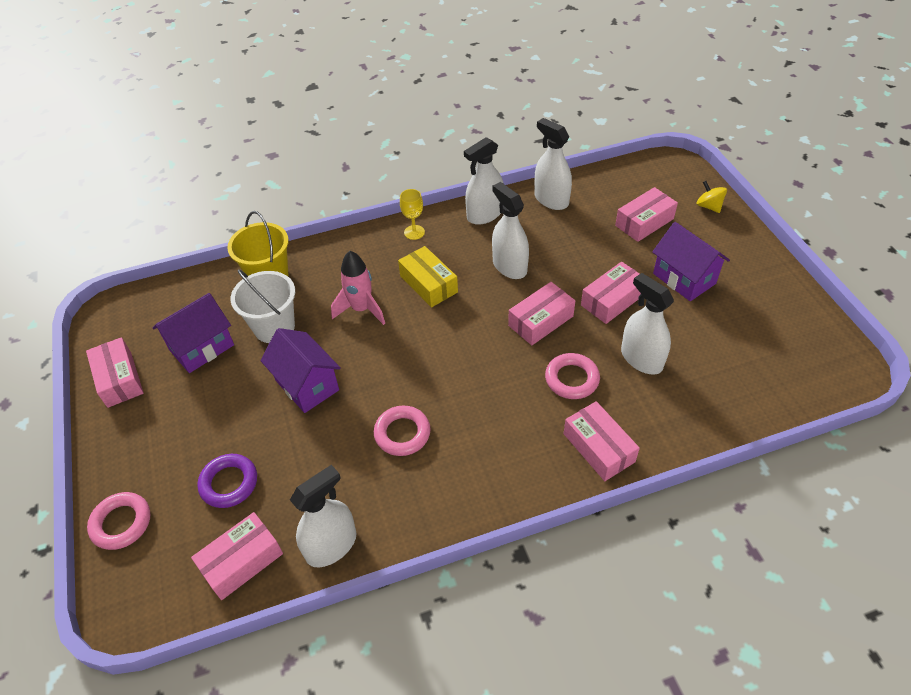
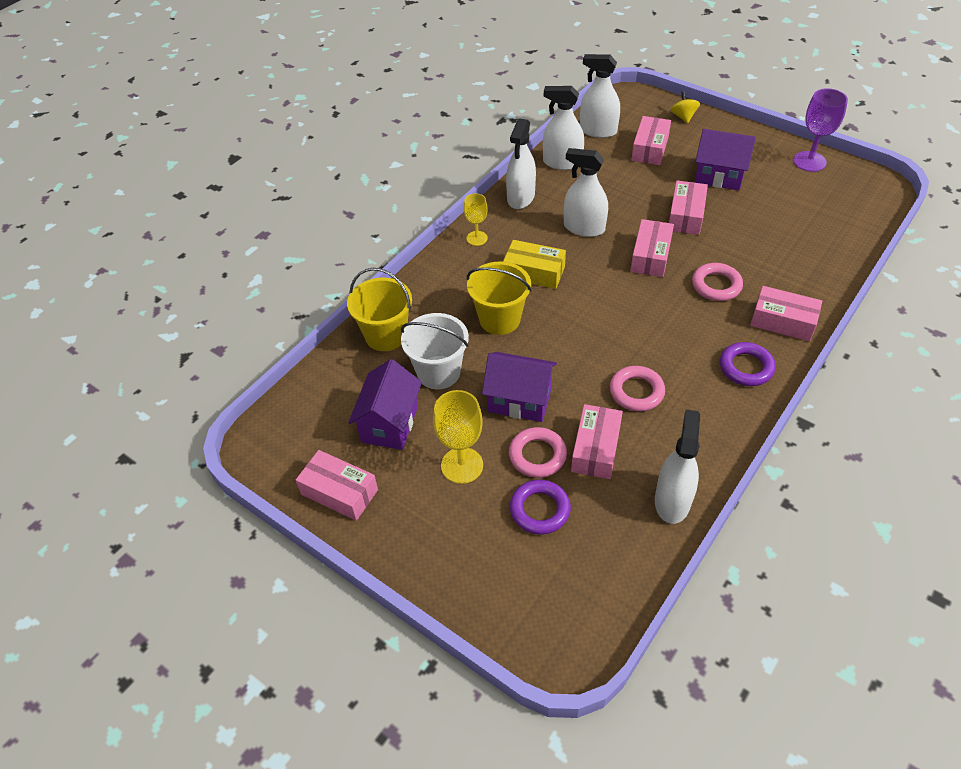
camera: 35 degrees left, 0 degrees up
(121, 523) = (481, 597): pink ring -> pink ring (537, 455)
(214, 411) = (462, 465): none -> yellow goblet
(241, 561) = (616, 557): pink box -> pink box (595, 449)
(361, 309) = (499, 319): pink rocket -> yellow bucket
(518, 469) = (746, 367): none -> purple ring
(641, 359) = (748, 246): white spray bottle -> white spray bottle (598, 131)
(709, 206) = (683, 117): yellow spinning top -> yellow spinning top turned 60 degrees clockwise
(795, 307) = (809, 161): none -> purple goblet

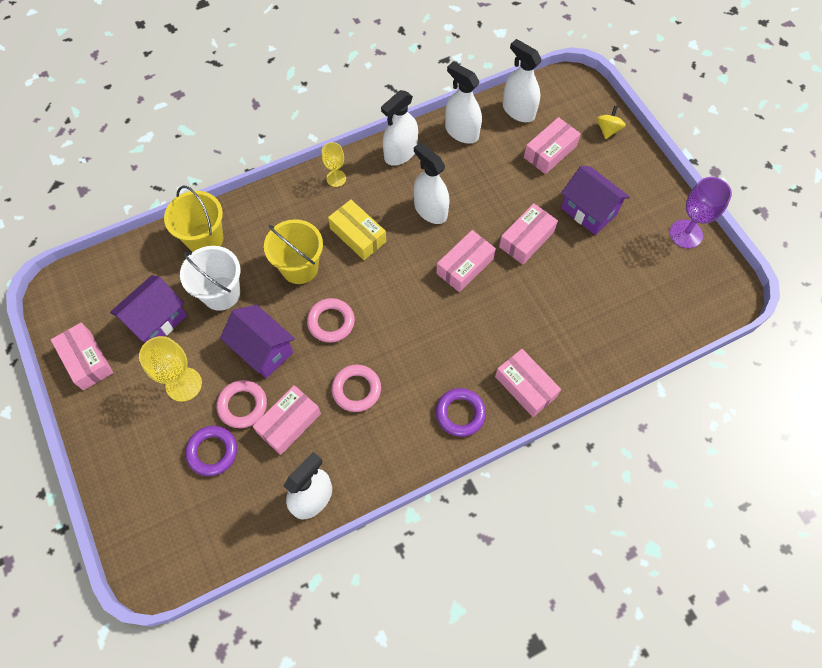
camera: 25 degrees right, 15 degrees up
(716, 285) = (497, 323): pink ring -> pink ring (331, 322)

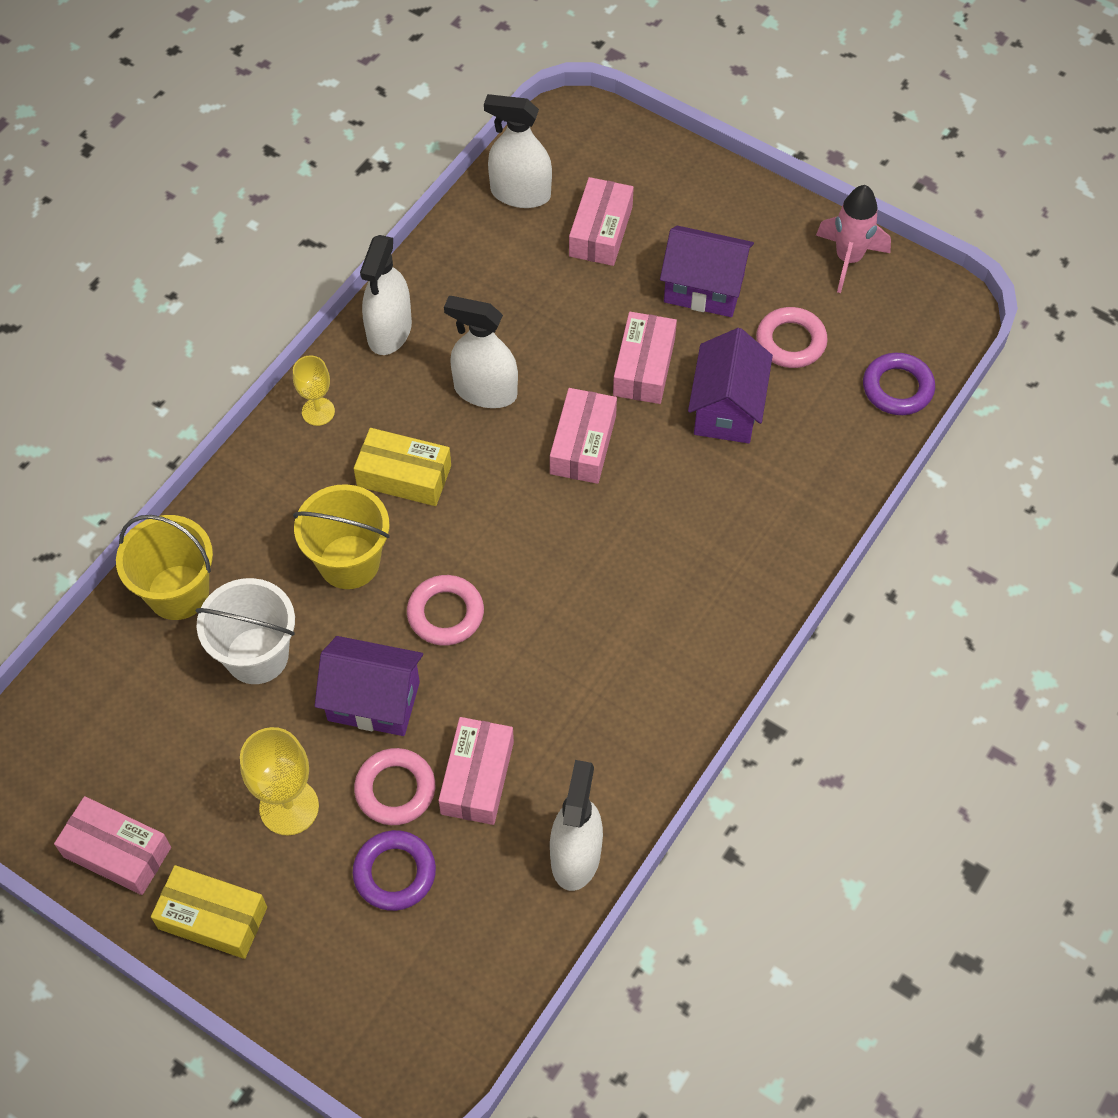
camera: 30 degrees left, 5 degrees down
(108, 423) = (213, 918): none -> yellow box
(157, 321) = (186, 742): purple house -> purple house (726, 409)
(356, 389) = (541, 684): pink ring -> pink ring (791, 341)
(460, 413) = (701, 641): purple ring -> purple ring (897, 388)
(461, 132) = (458, 260): white spray bottle -> none
(525, 386) = (764, 562): pink box -> none
(607, 130) = (661, 164): yellow spinning top -> none
(686, 234) = (848, 259): purple goblet -> pink rocket

